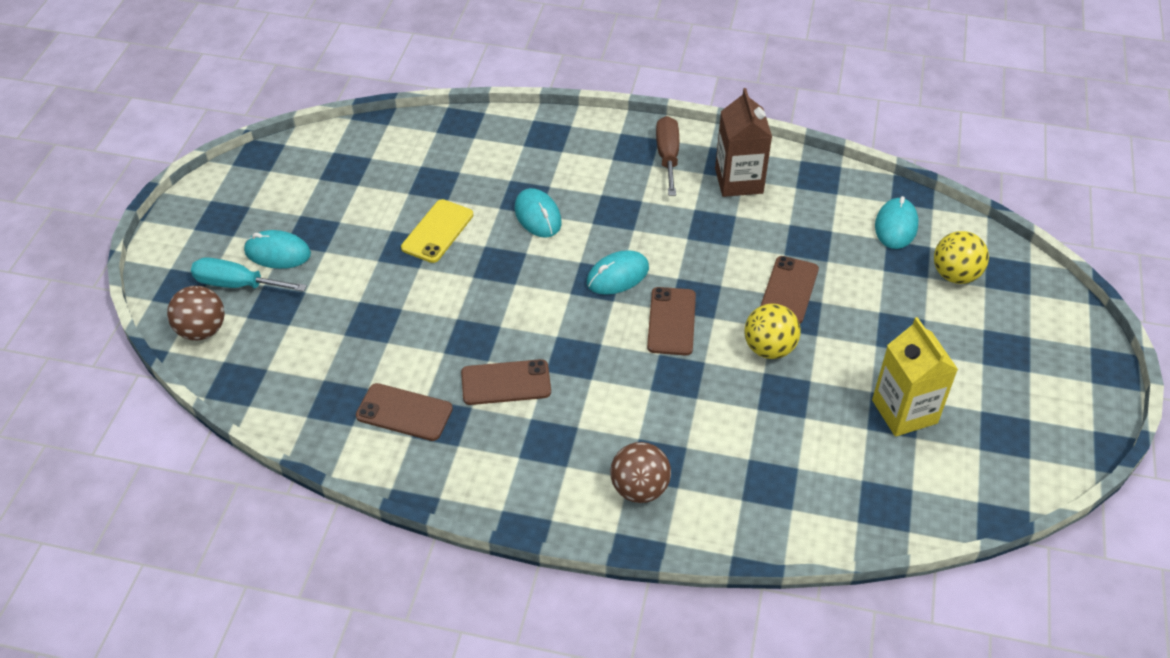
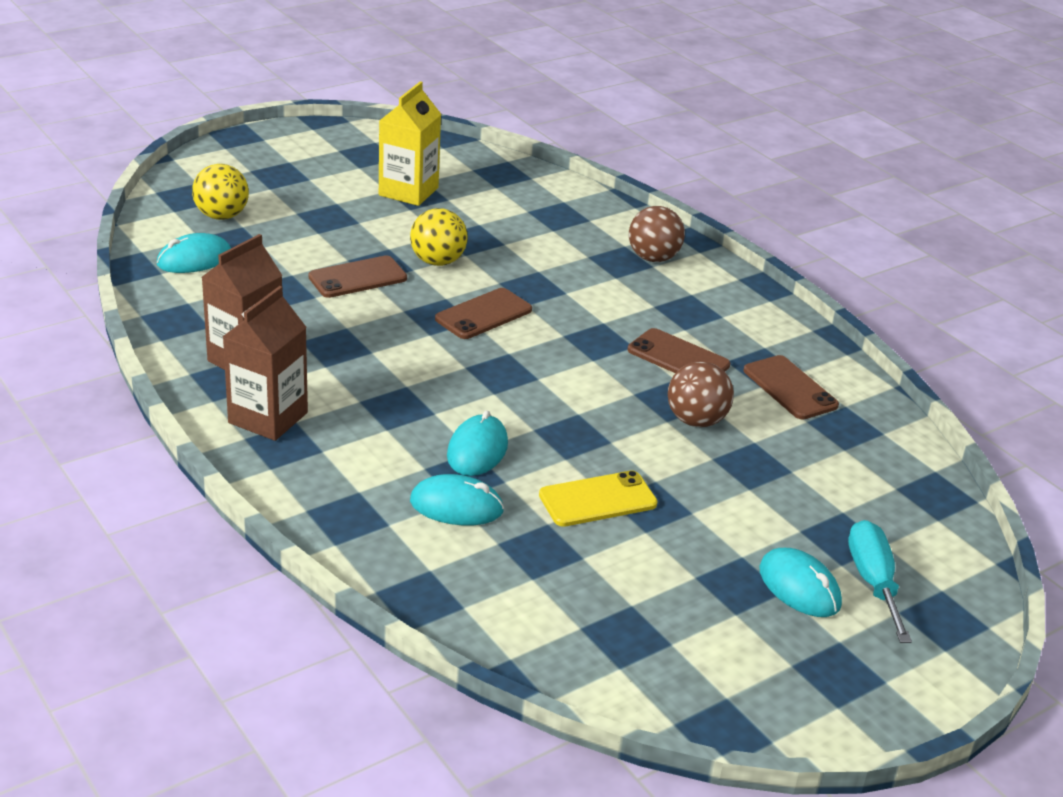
camera: 140 degrees left, 15 degrees down
(202, 330) = (945, 560): brown ball -> brown ball (696, 420)
(237, 284) = (873, 582): turquoise screwdriver -> turquoise screwdriver turned 150 degrees counterclockwise
(617, 276) = (477, 364): turquoise mouse -> turquoise mouse (456, 506)
(667, 157) = (268, 418): brown screwdriver -> brown carton

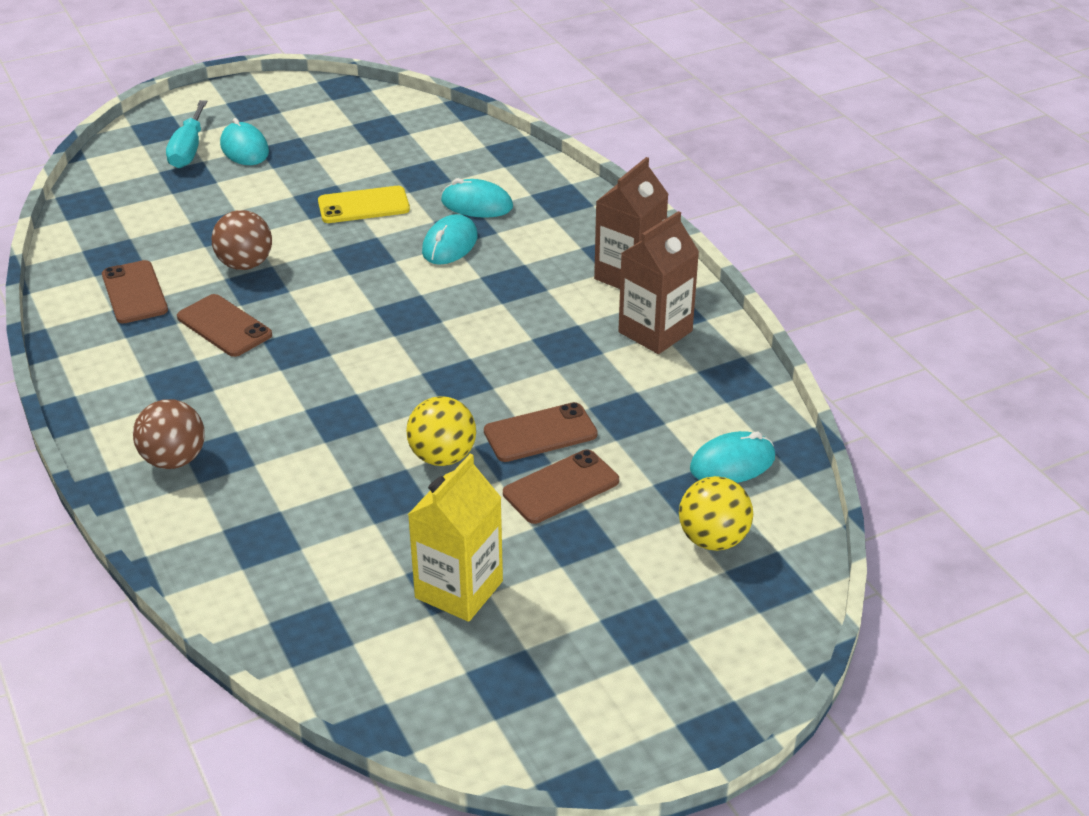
camera: 170 degrees left, 5 degrees up
(483, 314) = (407, 381): brown phone -> brown phone (561, 487)

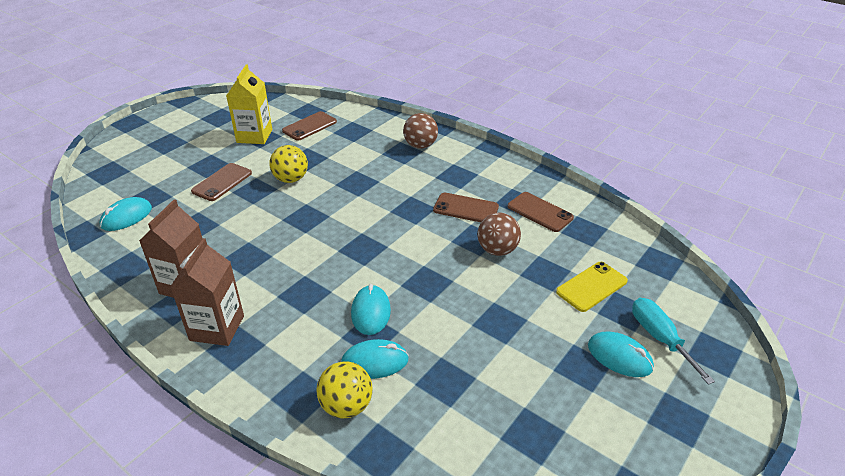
camera: 155 degrees right, 0 degrees up
(363, 205) = (464, 328): yellow phone -> yellow phone (591, 287)
(540, 433) = (243, 203): brown phone -> brown phone (309, 126)
(713, 539) = (136, 180): yellow ball -> yellow ball (346, 406)

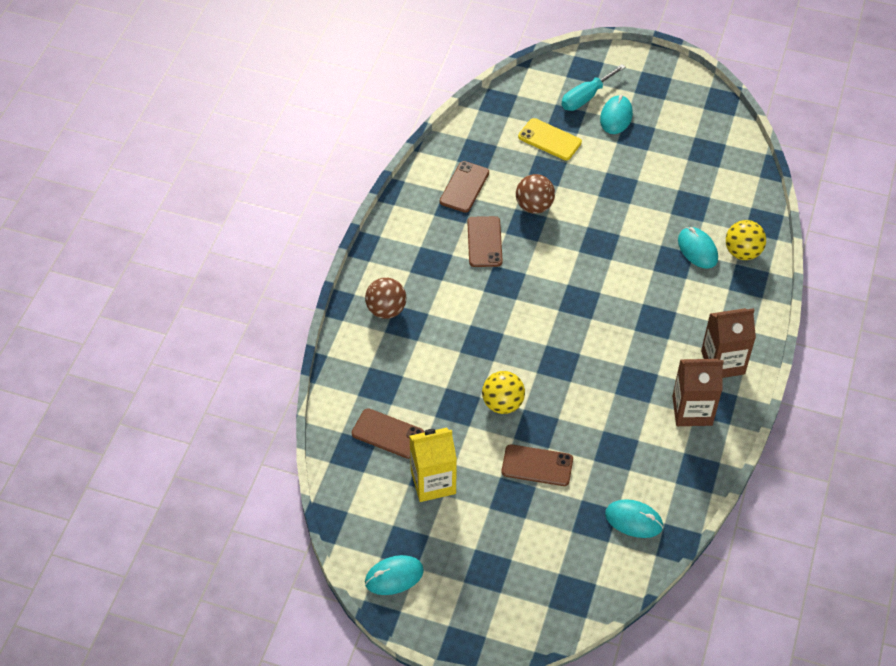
camera: 110 degrees left, 15 degrees up
(370, 312) = (651, 269): turquoise mouse -> turquoise mouse (394, 576)

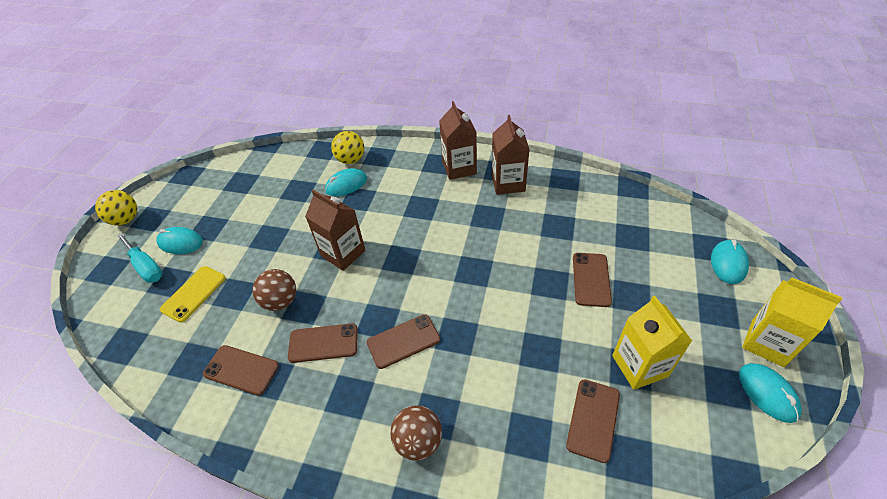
camera: 90 degrees left, 5 degrees down
(445, 599) = (767, 343): none -> yellow carton
(480, 301) = (403, 341): none -> brown phone
(502, 404) = (528, 311): yellow ball -> yellow ball (126, 219)
(591, 251) = (343, 253): none -> brown carton
(634, 520) = (622, 212): turquoise mouse -> turquoise mouse (728, 263)

